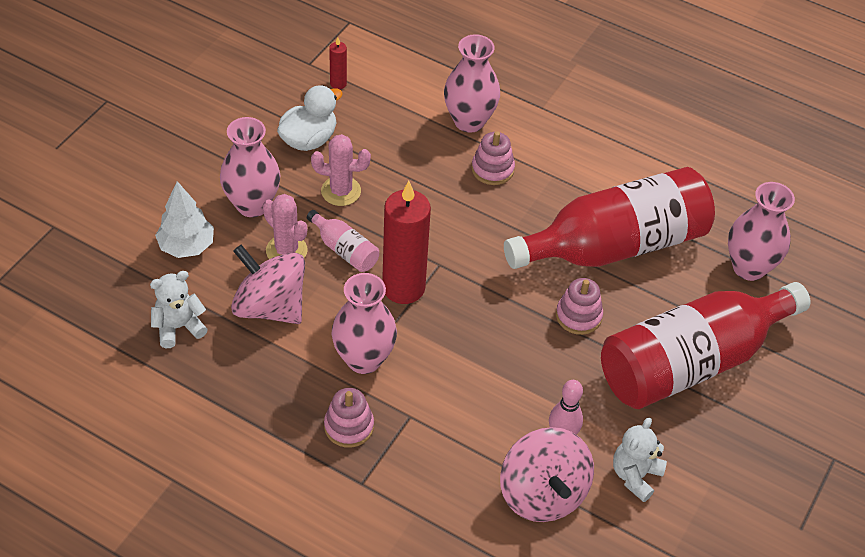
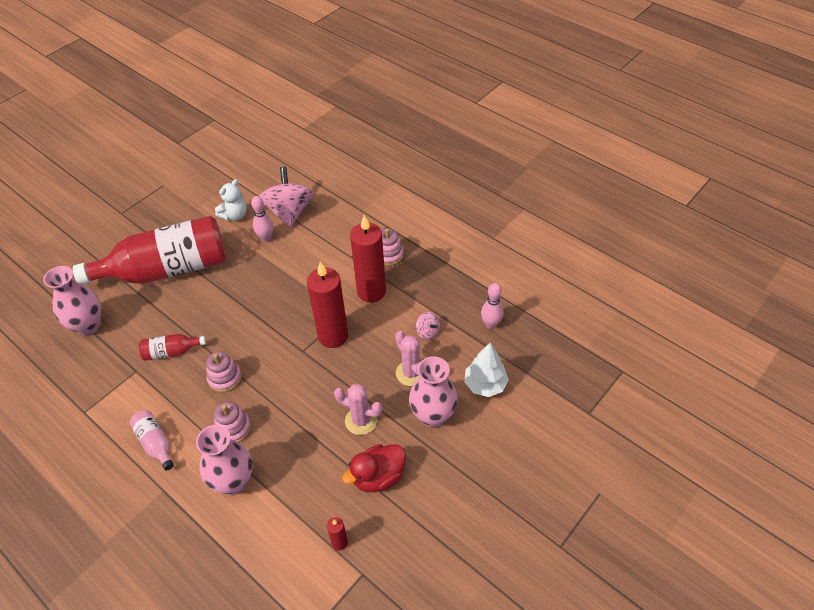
camera: 165 degrees left, 0 degrees up
(178, 327) = (490, 324): white teddy bear -> pink bowling pin
(270, 307) = (427, 332): pink spinning top -> pink spinning top, size x0.45
(309, 139) = (378, 477): white duck -> red duck
(344, 250) = (368, 369): pink bottle -> pink bottle (155, 443)
(364, 359) = (371, 291): pink vase -> red candle
(578, 316) = (222, 304): pink stacking toy -> pink stacking toy (225, 378)
(615, 245) = (171, 352): red bottle -> red bottle, size x0.41

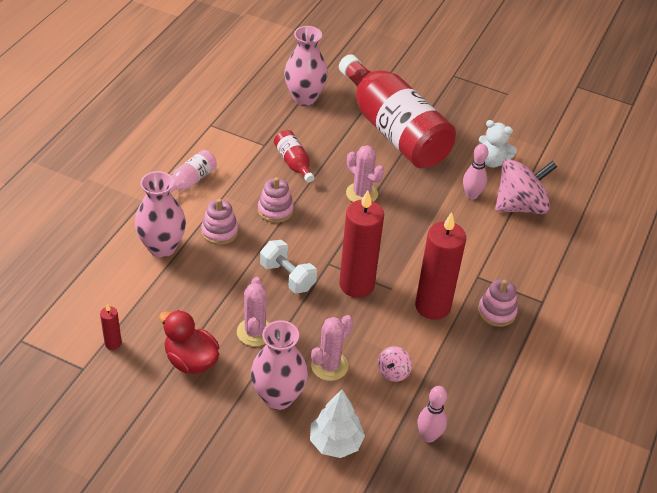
camera: 70 degrees right, 5 degrees down
(232, 309) = (362, 194): none -> pink cactus
(307, 384) = (287, 276): none -> white dumbbell

